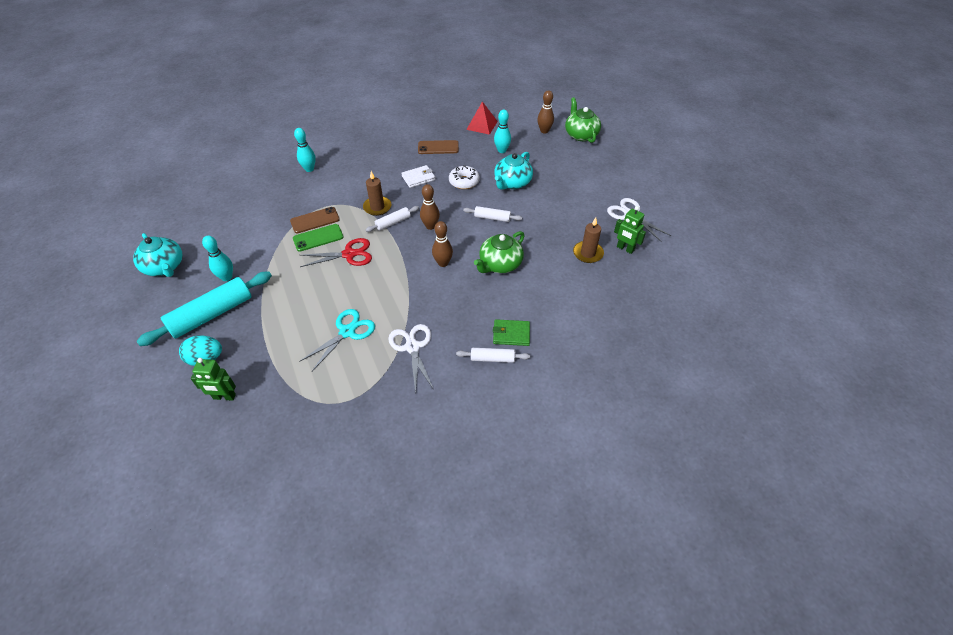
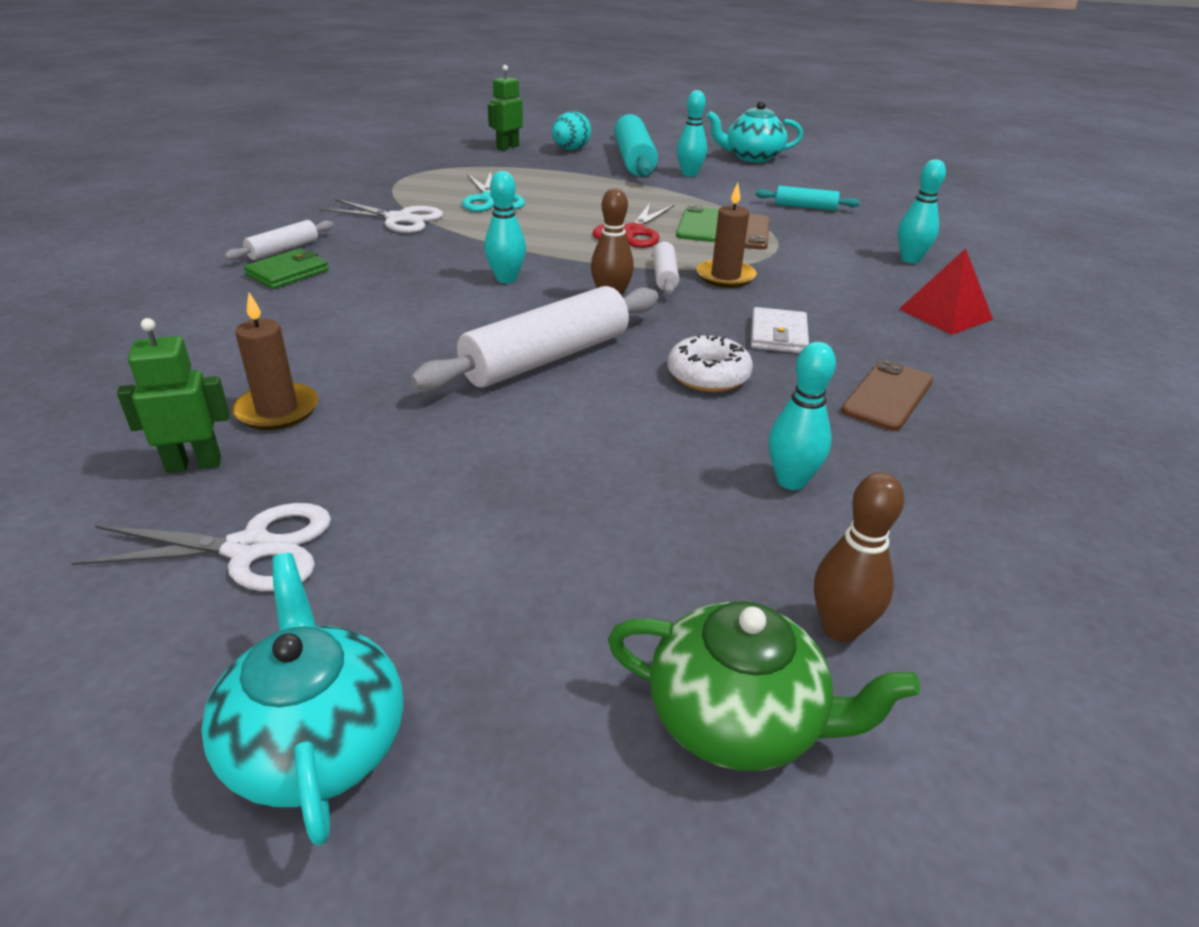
camera: 125 degrees right, 15 degrees down
(257, 216) = (805, 207): none -> turquoise rolling pin
(443, 263) = (506, 279): brown bowling pin -> turquoise bowling pin
(482, 125) = (967, 508): red pyramid -> red pyramid (945, 314)
(492, 218) = (546, 358): white rolling pin -> white rolling pin, size x1.98
(500, 264) = (421, 317): green teapot -> none
(512, 183) = (629, 431): turquoise teapot -> turquoise teapot (316, 743)

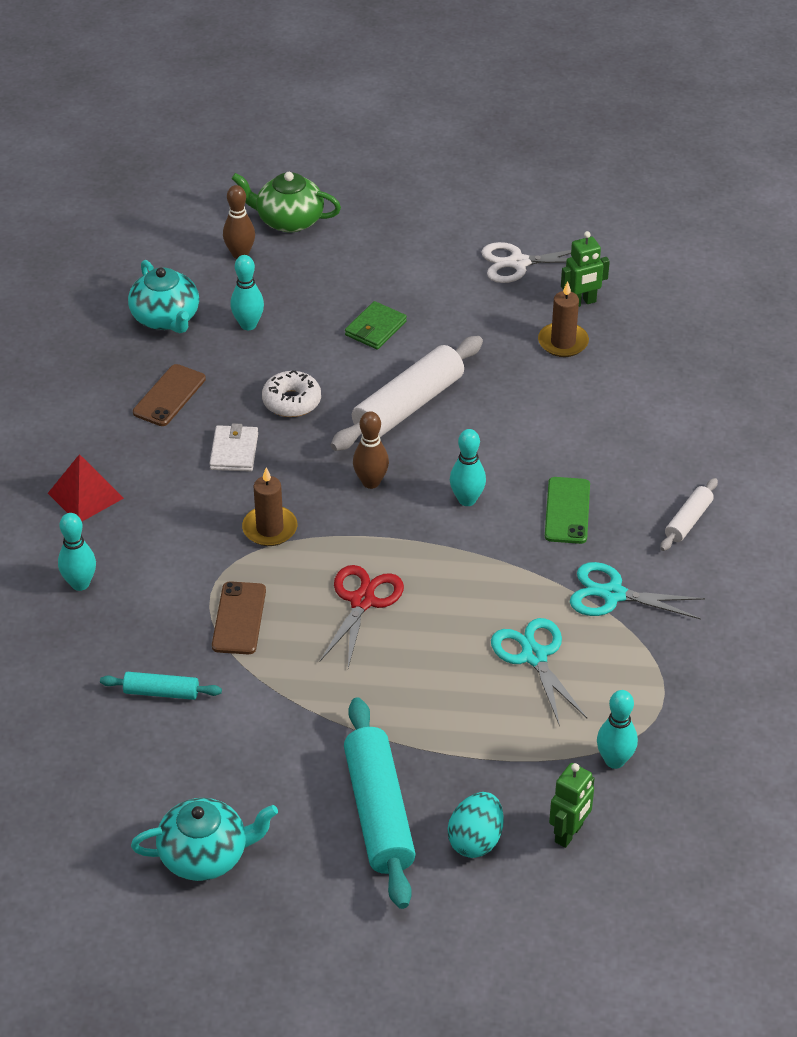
camera: 175 degrees right, 10 degrees up
(287, 273) = (658, 485): green wallet -> green wallet (375, 328)
(316, 743) = (444, 201): turquoise teapot -> turquoise teapot (166, 318)
(399, 219) = (612, 594): white scissors -> turquoise scissors
(664, 276) = (326, 523): white rolling pin -> none
(689, 174) = (299, 773): turquoise bowling pin -> turquoise bowling pin (614, 760)
(700, 225) = (289, 627): green phone -> green phone (567, 511)

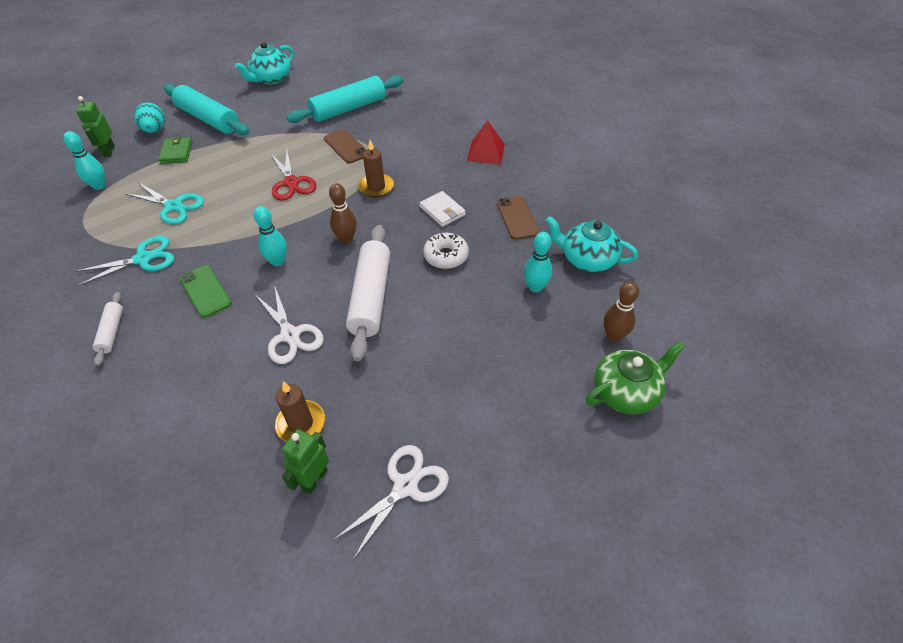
camera: 140 degrees right, 5 degrees up
(80, 584) = (436, 122): turquoise bowling pin -> none
(161, 692) = (348, 109): turquoise rolling pin -> turquoise rolling pin, size x1.98
(375, 328) = (452, 340): green wallet -> green wallet (176, 152)
(515, 415) = (290, 335): none -> white scissors

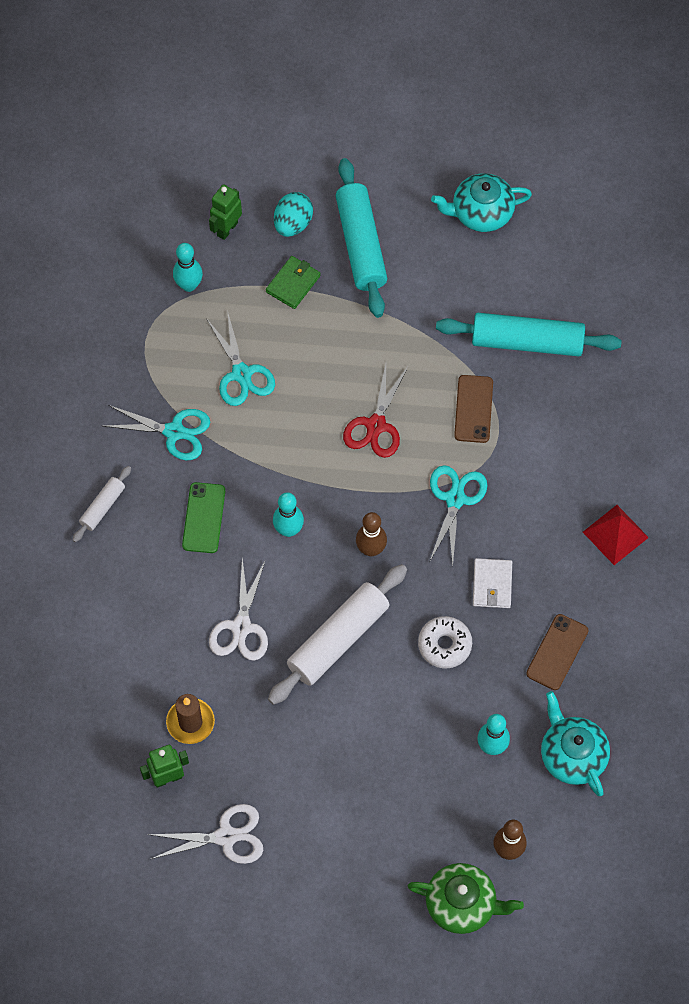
camera: 40 degrees right, 15 degrees up
(376, 187) = (455, 499): brown candle -> turquoise scissors

